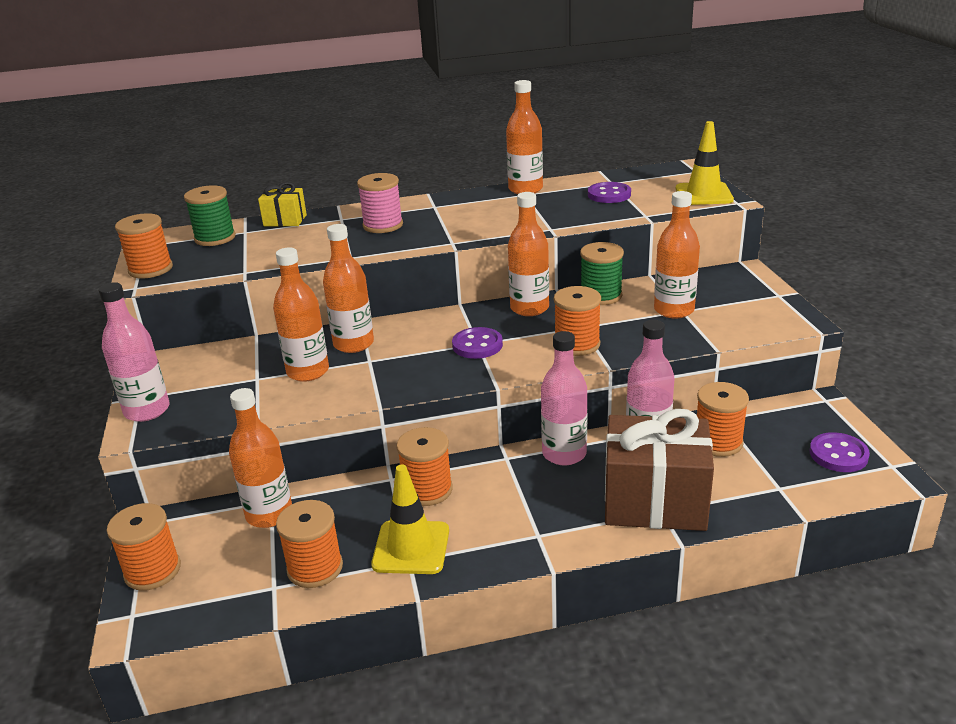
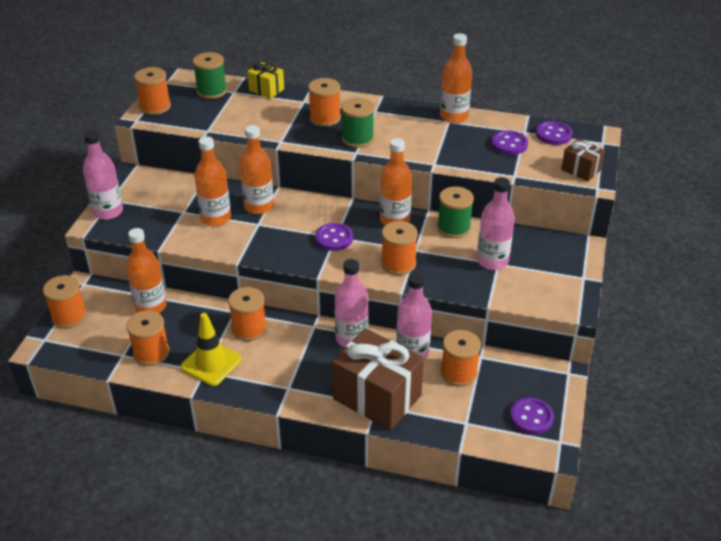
camera: 25 degrees right, 10 degrees up
(383, 225) = (325, 118): pink spool -> orange spool
(441, 232) = (357, 139): none -> green spool
(642, 177) = (553, 134): none -> purple button
(674, 310) = (492, 261): orange bottle -> pink bottle
(703, 194) = (580, 170): yellow traffic cone -> brown gift

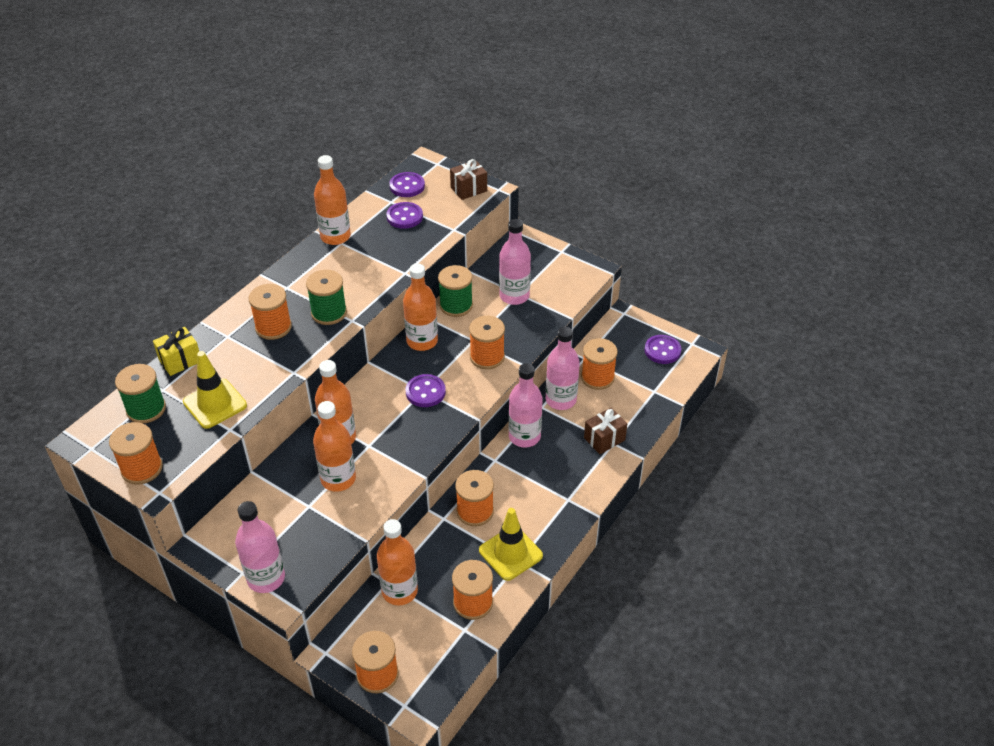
camera: 70 degrees left, 5 degrees up
(230, 117) = (215, 404): none -> yellow traffic cone
(377, 397) = (604, 439): brown gift -> brown gift, size x0.50

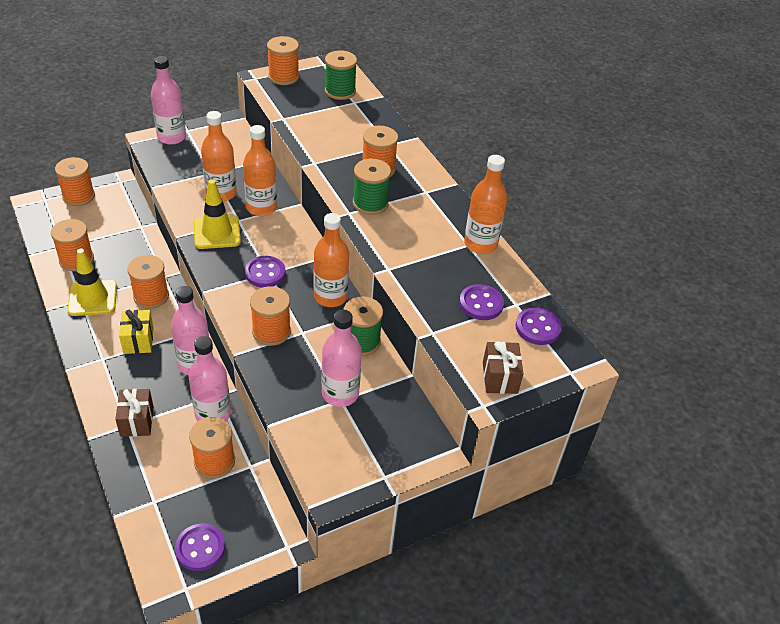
camera: 115 degrees right, 0 degrees up
(180, 360) = (379, 117): yellow gift -> yellow gift (138, 340)
(215, 404) = (316, 119): yellow traffic cone -> yellow traffic cone (217, 232)
(399, 591) = (127, 229): orange bottle -> none

